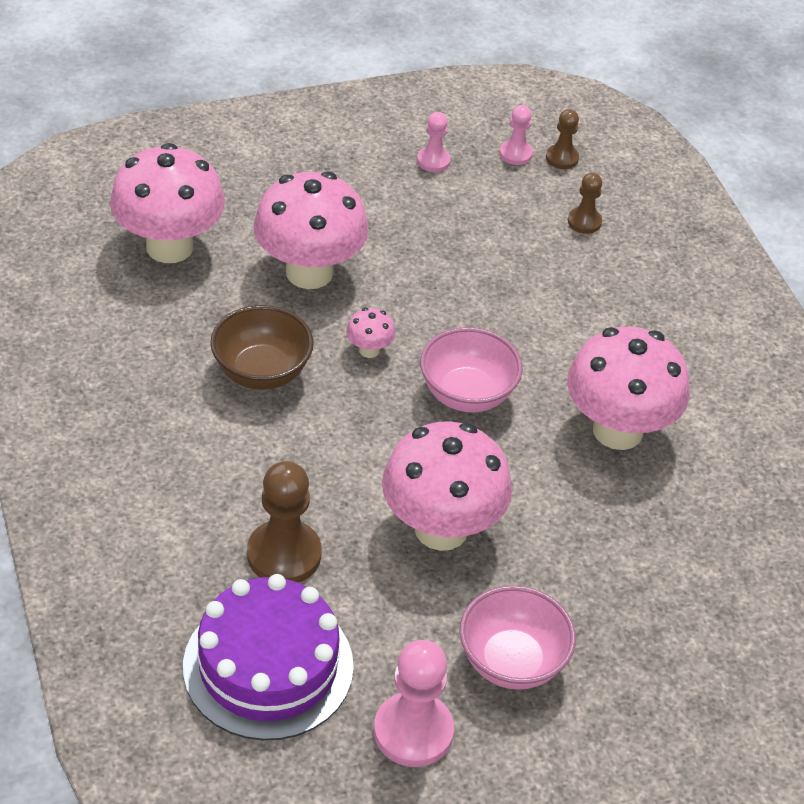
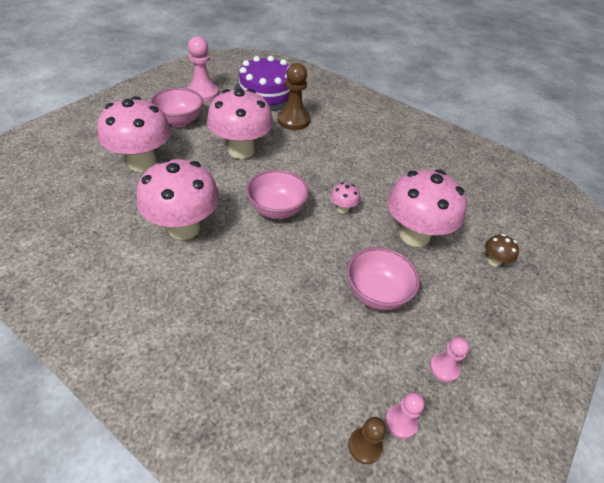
camera: 145 degrees right, 0 degrees up
(169, 247) = (487, 213): pink mushroom -> pink mushroom (142, 163)
(248, 201) = (494, 261): none -> brown mushroom
(261, 372) = (375, 176): brown bowl -> none
(433, 242) = (376, 293): none -> pink bowl
(584, 222) = (298, 378): brown pawn -> none

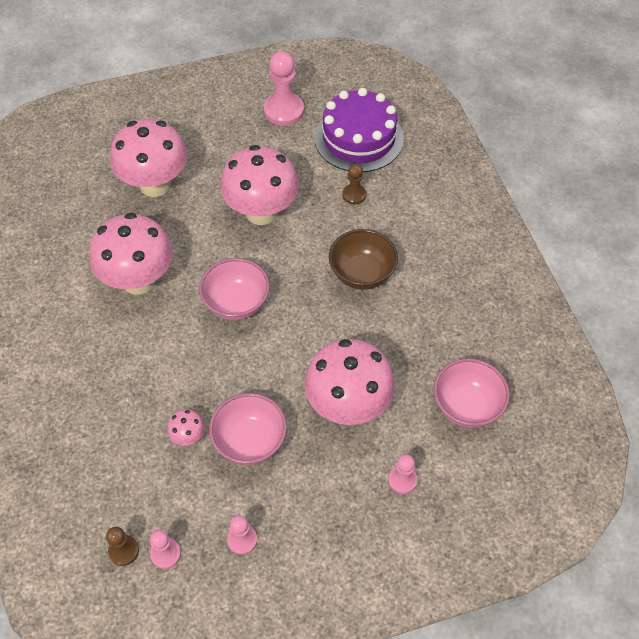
camera: 40 degrees right, 10 degrees up
(179, 121) = (229, 143): pink bowl -> pink bowl (467, 406)
(293, 120) = (354, 195): brown pawn -> brown pawn, size x0.55
(342, 158) = (362, 274): none -> brown bowl
(342, 208) = (303, 336): pink mushroom -> pink mushroom (188, 436)
(494, 261) = (402, 480): brown mushroom -> pink pawn

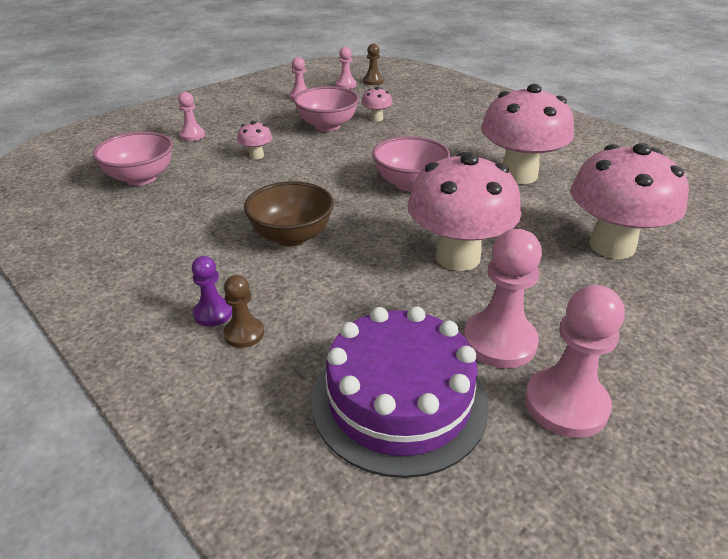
camera: 155 degrees right, 20 degrees down
(286, 149) = (499, 341): none -> pink pawn
(348, 406) = (256, 155): pink mushroom -> pink mushroom, size x0.42
(354, 195) = (351, 312): brown pawn -> brown pawn (244, 334)
(435, 223) = (213, 313): none -> purple pawn

